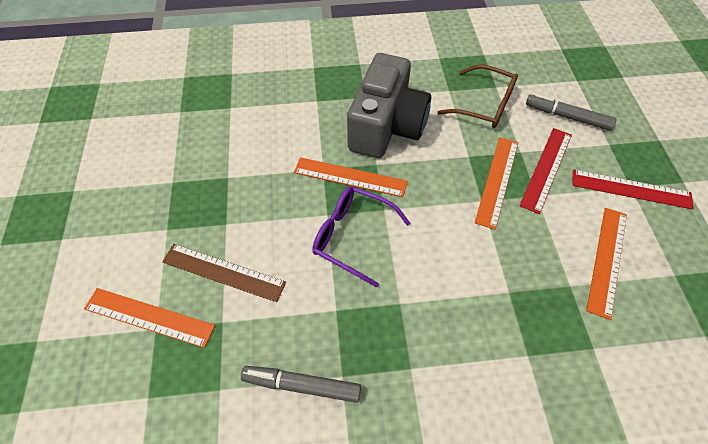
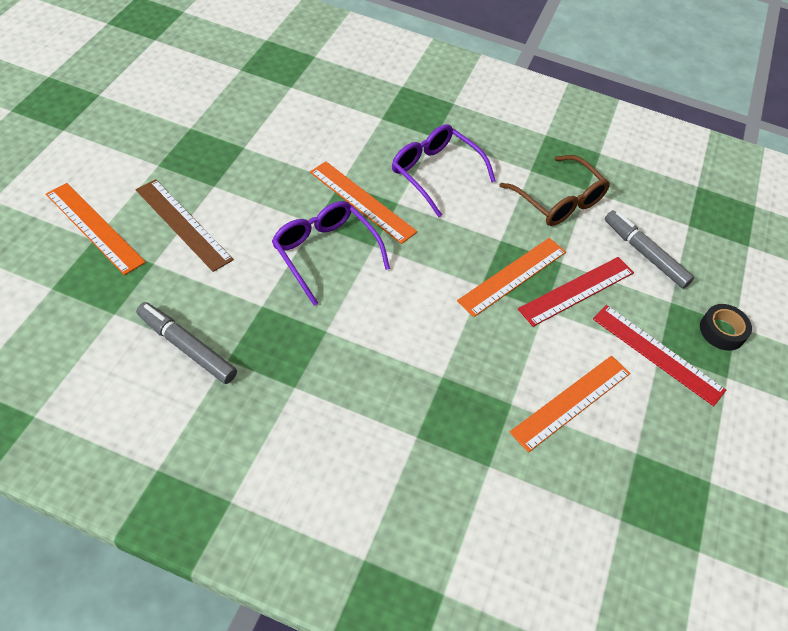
camera: 20 degrees right, 5 degrees down
(386, 126) = (435, 173): grey camera -> purple glasses
(655, 149) = (722, 331): none -> black tape

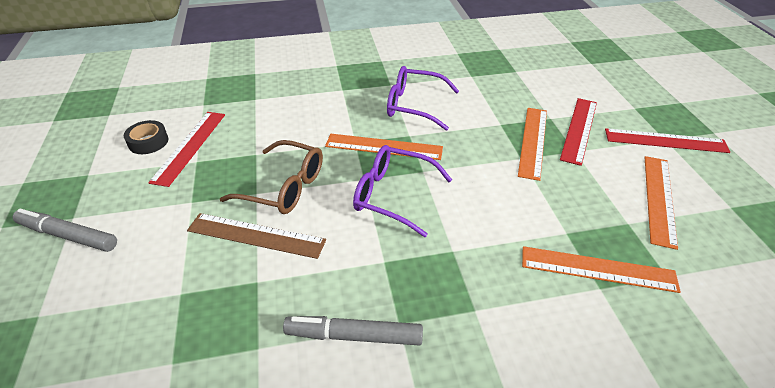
camera: 25 degrees left, 10 degrees down
(94, 227) = (173, 283): orange ruler -> orange ruler (598, 269)
(196, 109) = (190, 146): none -> red ruler
(558, 200) = (507, 85): brown glasses -> brown glasses (283, 187)
(644, 254) = (588, 89): grey marker -> grey marker (68, 235)
(722, 331) = (679, 109): black tape -> black tape (148, 142)

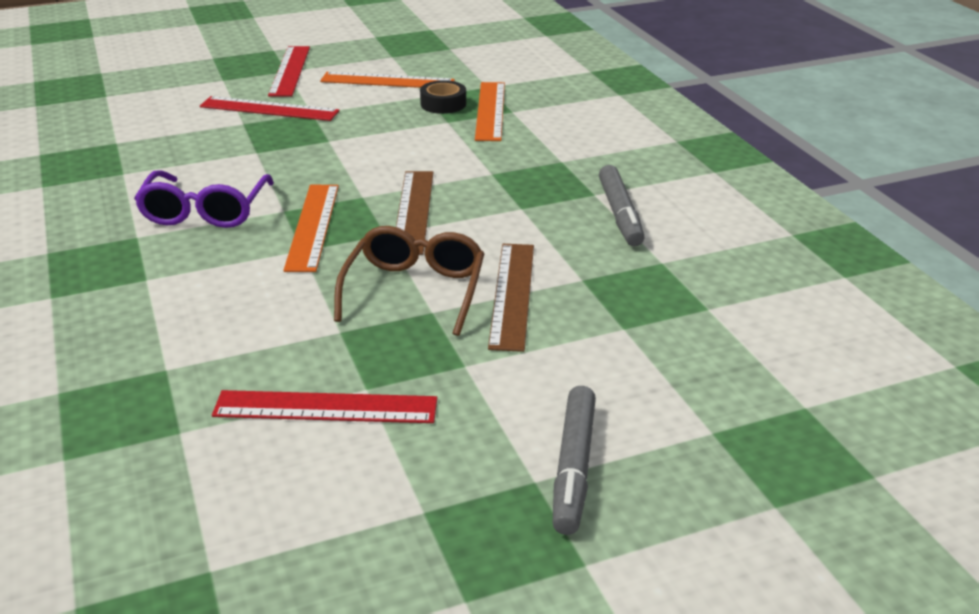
camera: 100 degrees left, 10 degrees down
(148, 142) = (315, 465): black tape -> black tape (443, 104)
(394, 195) = (413, 211): purple glasses -> brown ruler
(533, 141) = (295, 133): orange ruler -> none

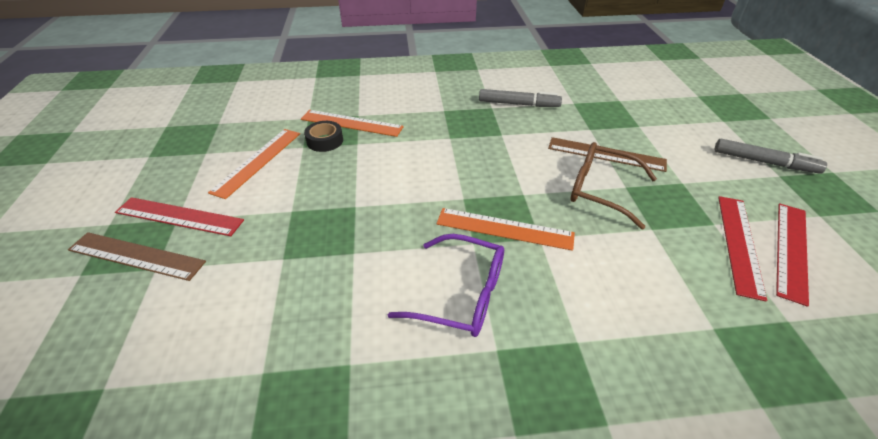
camera: 75 degrees left, 10 degrees up
(269, 109) = (262, 237): red ruler -> red ruler (791, 250)
(413, 211) = (493, 177): brown ruler -> brown ruler (136, 256)

